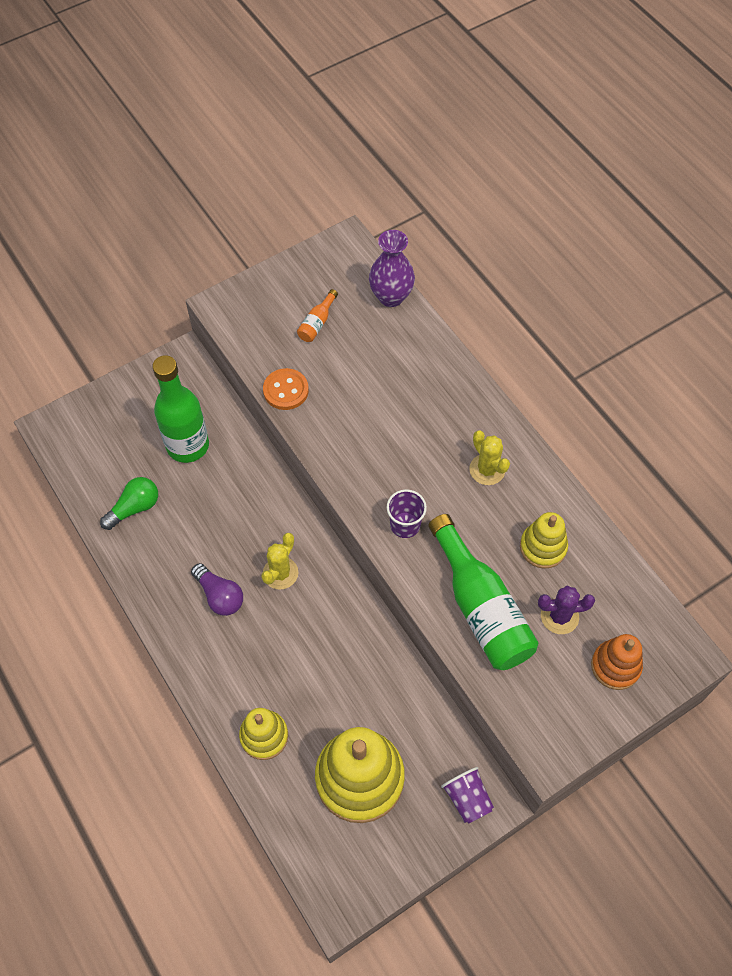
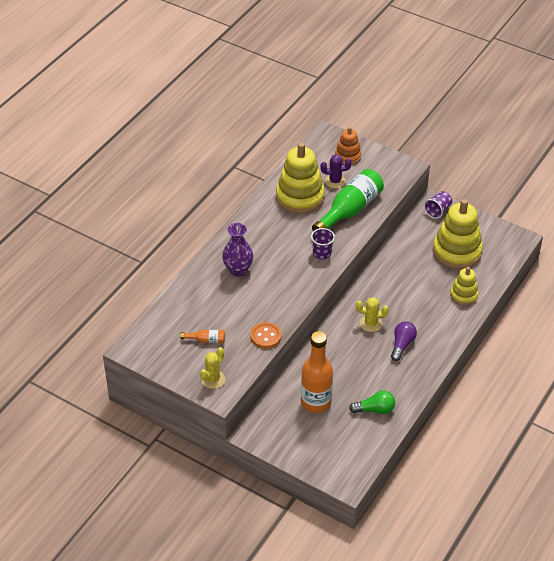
camera: 115 degrees left, 15 degrees down
(134, 508) = (375, 409): green light bulb -> green light bulb turned 150 degrees clockwise
(188, 445) = (316, 402): green bottle -> orange bottle
(391, 297) = (165, 311): purple vase -> purple vase (238, 270)
(487, 469) = (266, 231): yellow cactus -> yellow cactus (213, 379)
(543, 547) = (300, 197): yellow stacking toy -> yellow stacking toy, size x1.80
(559, 616) = (335, 181): purple cactus -> purple cactus turned 60 degrees counterclockwise

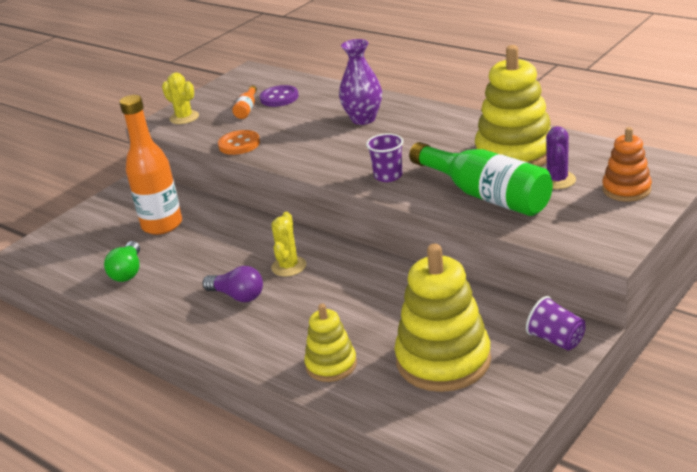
camera: 100 degrees right, 15 degrees down
(189, 322) = (279, 98): none -> purple button

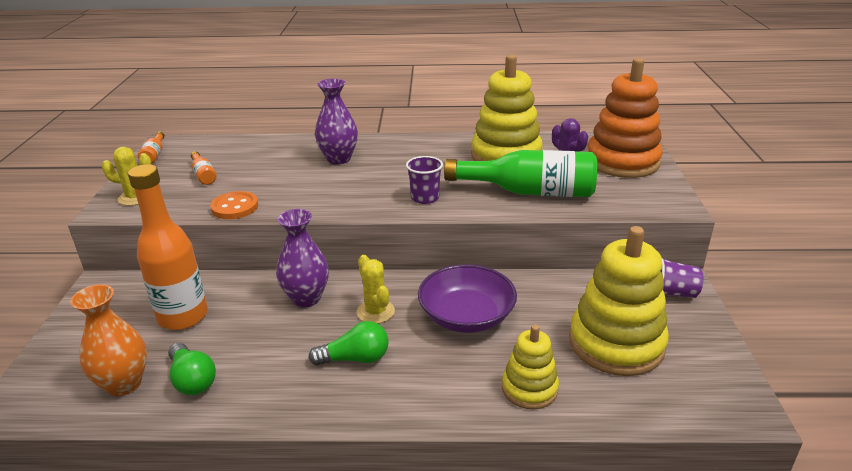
camera: 40 degrees left, 0 degrees up
(90, 259) = (124, 384): none -> orange vase
(232, 81) = (154, 155): none -> orange bottle
(237, 296) = (355, 358): purple light bulb -> green light bulb
(252, 239) = (306, 298): none -> purple vase
(279, 98) = (228, 159): purple button -> none
(351, 294) = (466, 316): none -> purple bowl
(626, 189) = (622, 162): orange stacking toy -> orange stacking toy, size x1.80

